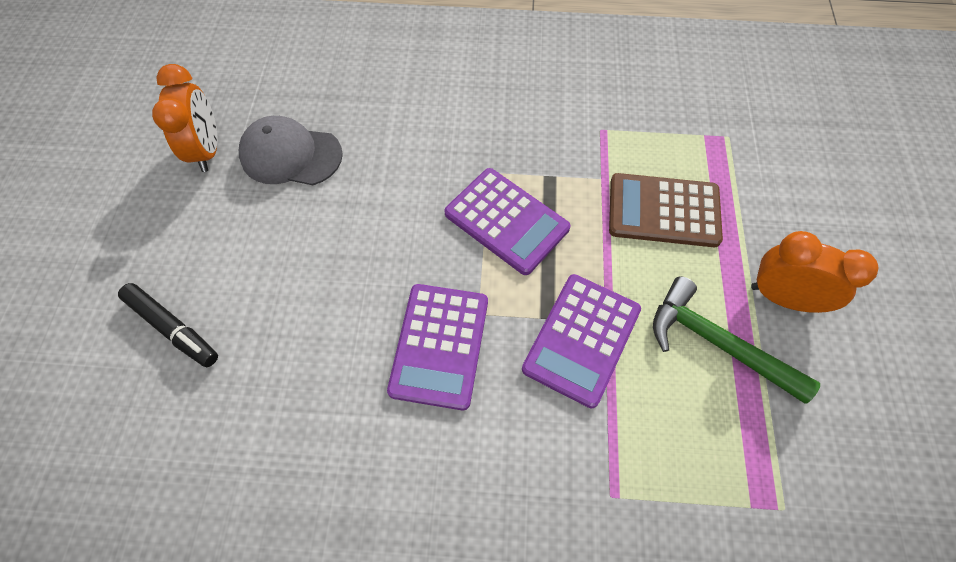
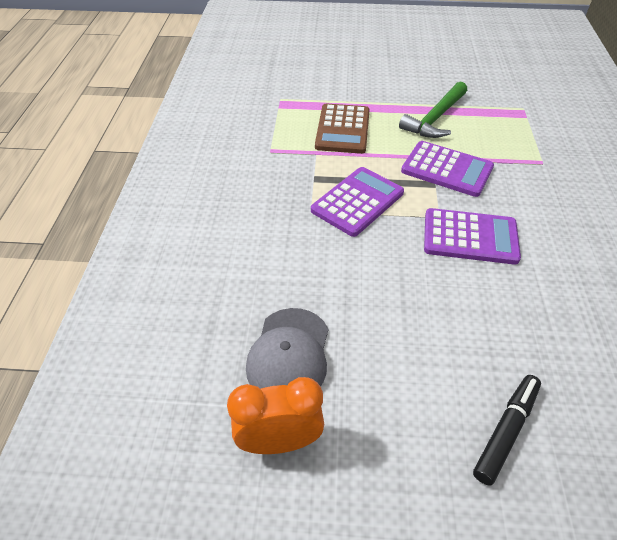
camera: 90 degrees left, 15 degrees down
(782, 298) = (400, 93): orange clock -> none

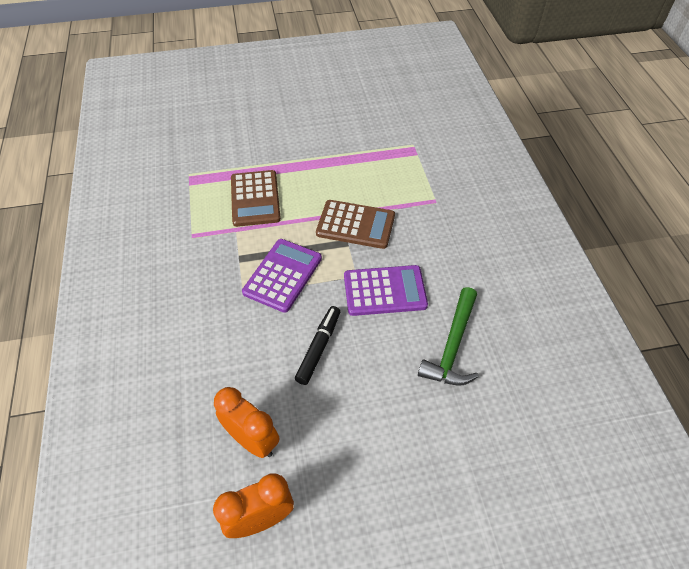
camera: 15 degrees left, 5 degrees up
(289, 354) = (252, 440): grey cap -> orange clock
(435, 118) = (337, 170): green hammer -> green hammer (452, 346)
(447, 169) = (355, 225): purple calculator -> brown calculator
(506, 431) = (434, 462): black marker -> black marker (319, 348)

